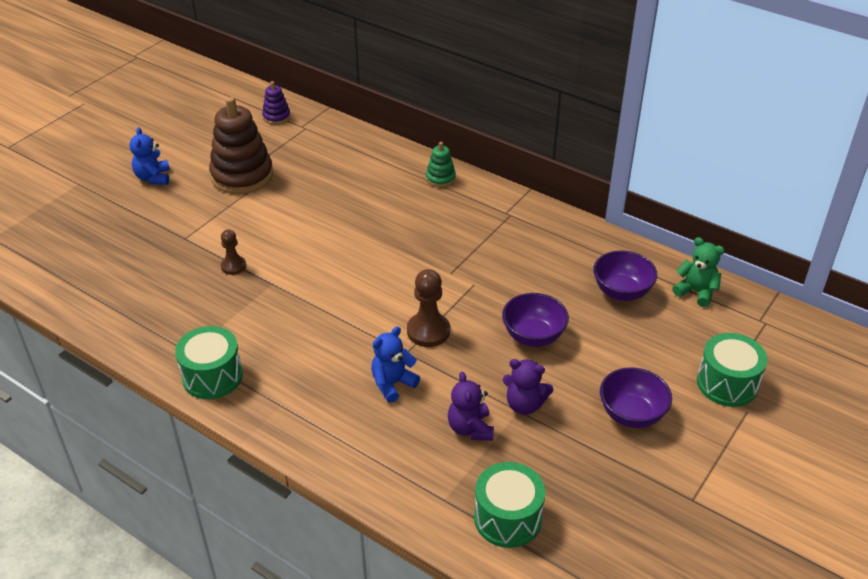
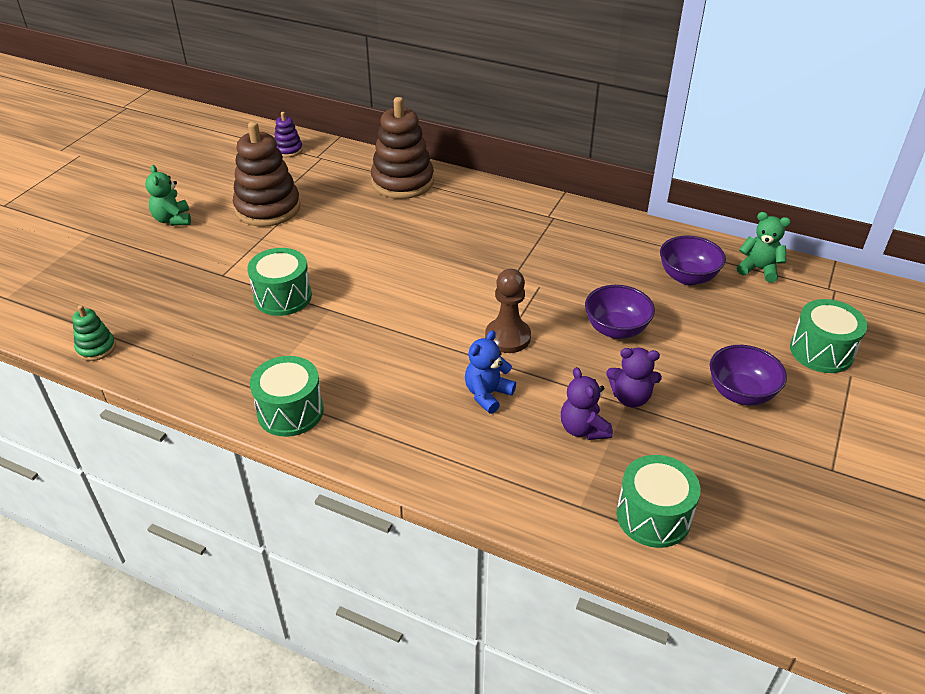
camera: 10 degrees left, 0 degrees up
(153, 178) = (173, 220): blue teddy bear -> green teddy bear
(233, 266) = (283, 297): brown pawn -> green drum
(375, 162) = (402, 182): none -> brown stacking toy
(440, 178) = (473, 191): green stacking toy -> green stacking toy (96, 348)

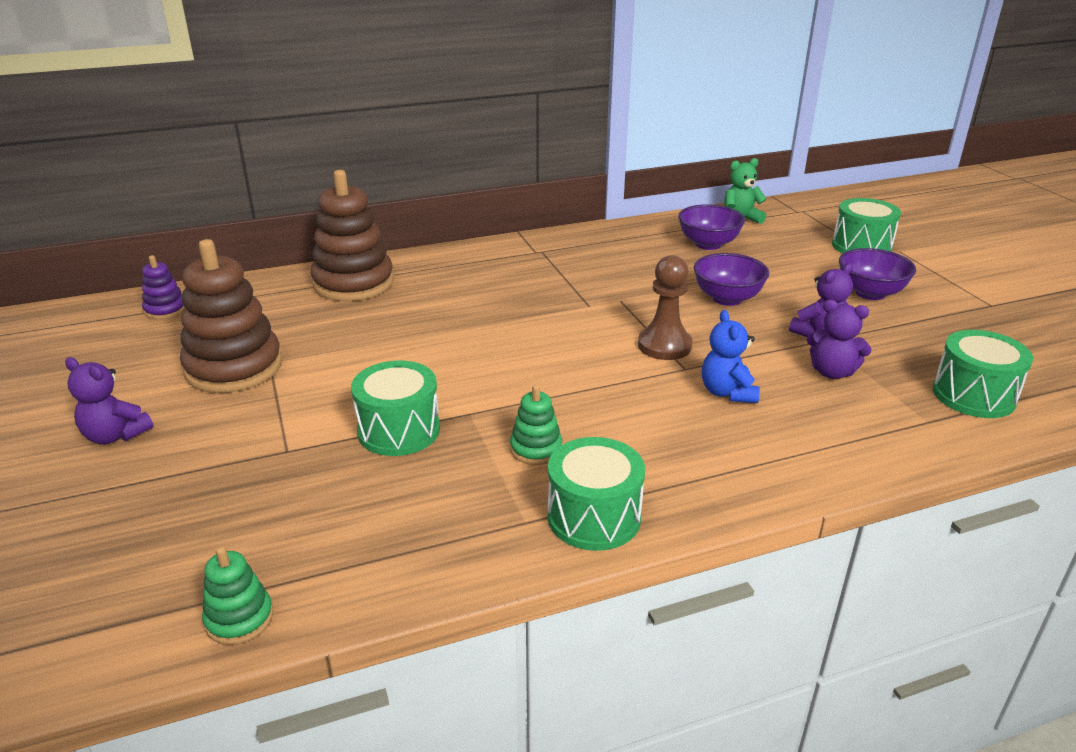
camera: 45 degrees left, 10 degrees down
(173, 220) = (115, 435): green teddy bear -> purple teddy bear
(326, 353) = (536, 449): none -> green stacking toy

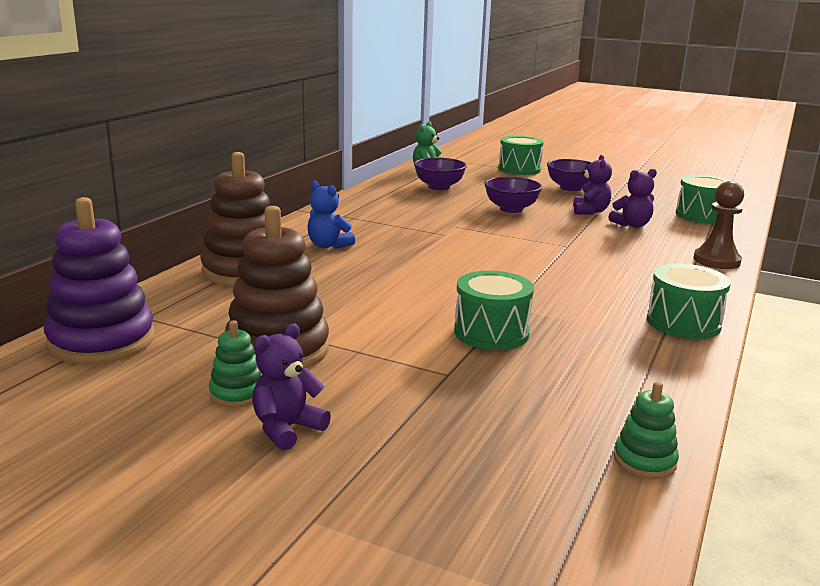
camera: 45 degrees left, 10 degrees down
(115, 435) = (287, 429): purple teddy bear -> purple teddy bear turned 150 degrees clockwise
(165, 310) = (102, 341): purple stacking toy -> purple stacking toy, size x2.08
(536, 449) = (586, 308): green stacking toy -> green stacking toy (237, 393)
(664, 346) = (532, 239): brown pawn -> brown pawn (716, 261)
(727, 392) = (610, 249): blue teddy bear -> blue teddy bear (328, 245)

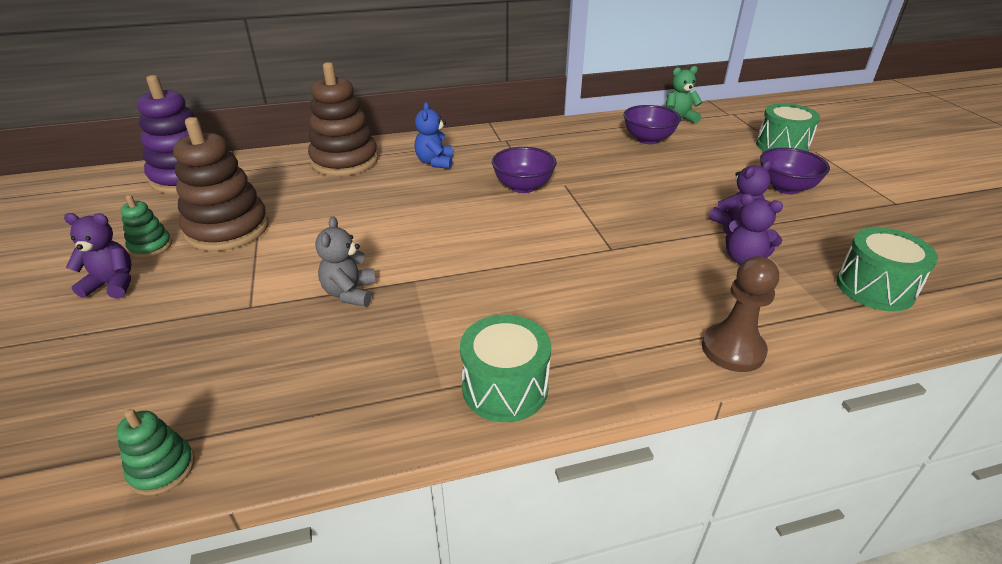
camera: 50 degrees right, 15 degrees up
(491, 333) = (350, 293): green drum -> grey teddy bear
(511, 209) = (658, 187): purple bowl -> purple bowl (523, 187)

